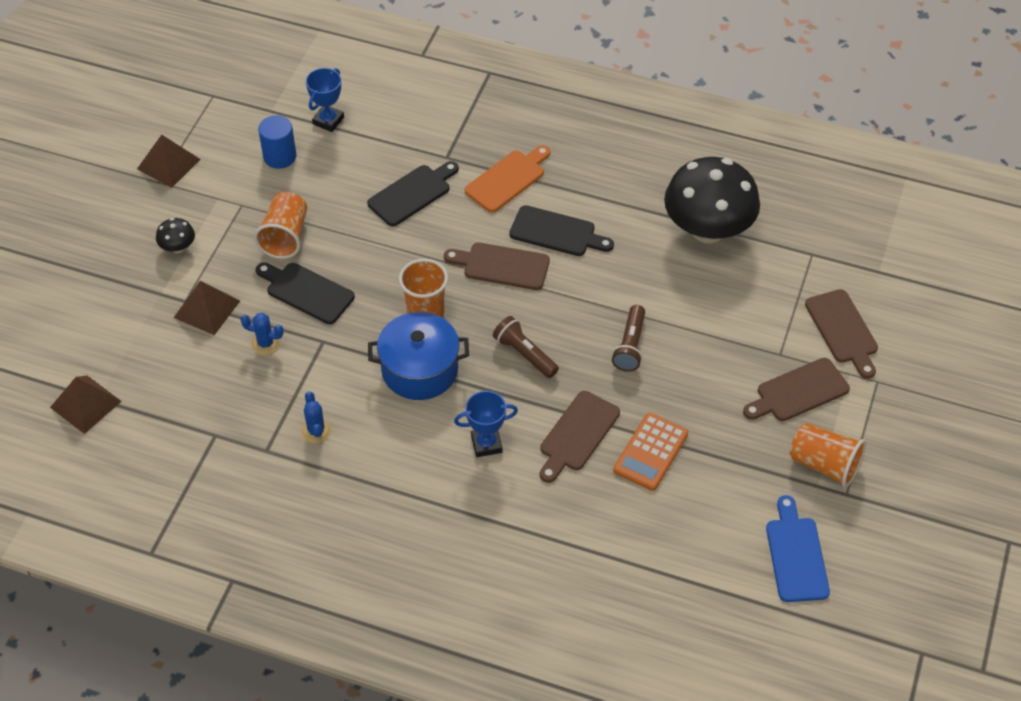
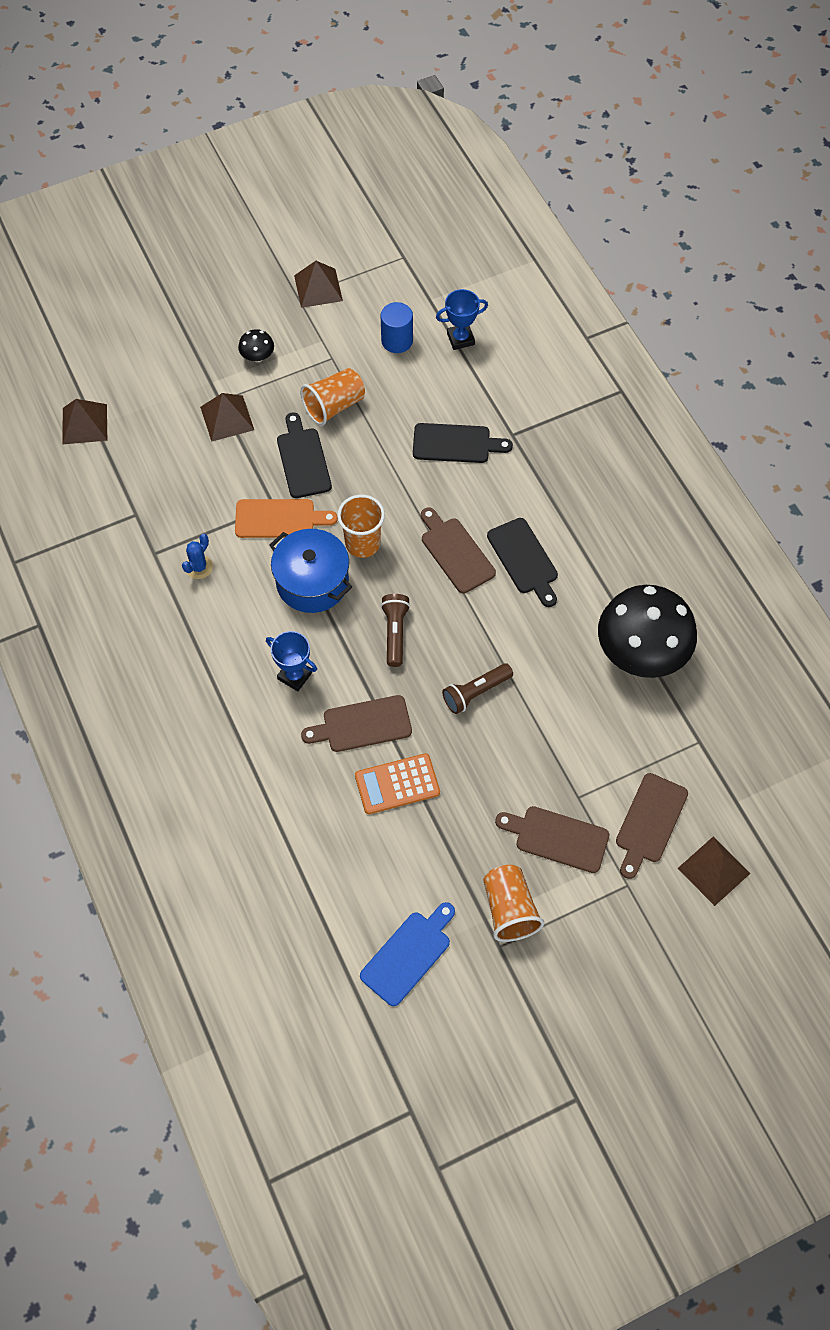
camera: 45 degrees right, 10 degrees up
(265, 343) = (236, 475): blue cactus -> none
(507, 179) = (536, 488): orange cutting board -> orange cutting board (279, 519)
(917, 325) = (714, 870): none -> brown pyramid

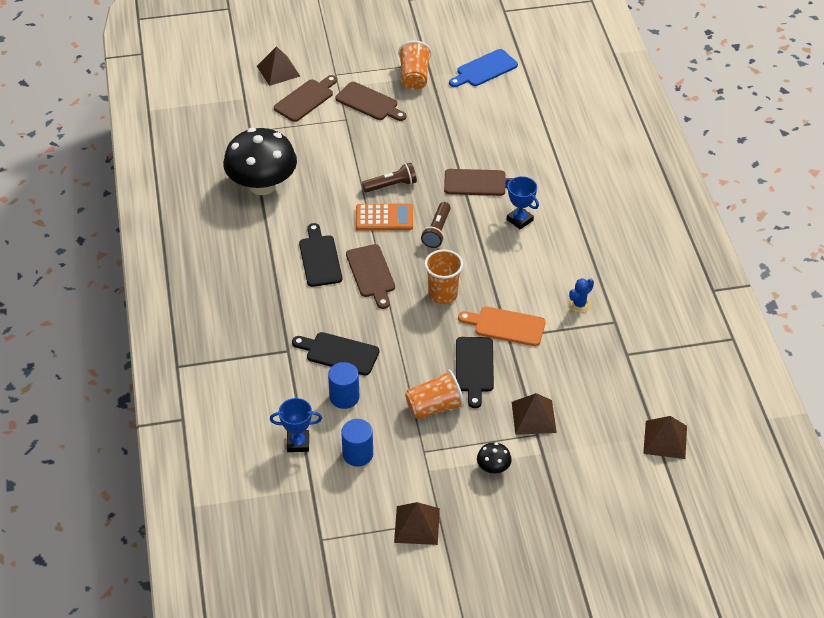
camera: 165 degrees left, 15 degrees down
(312, 582) = (491, 276): blue pot -> none
(397, 784) = (464, 147): orange calculator -> orange calculator (384, 218)
(432, 396) = (344, 397): none -> blue cylinder

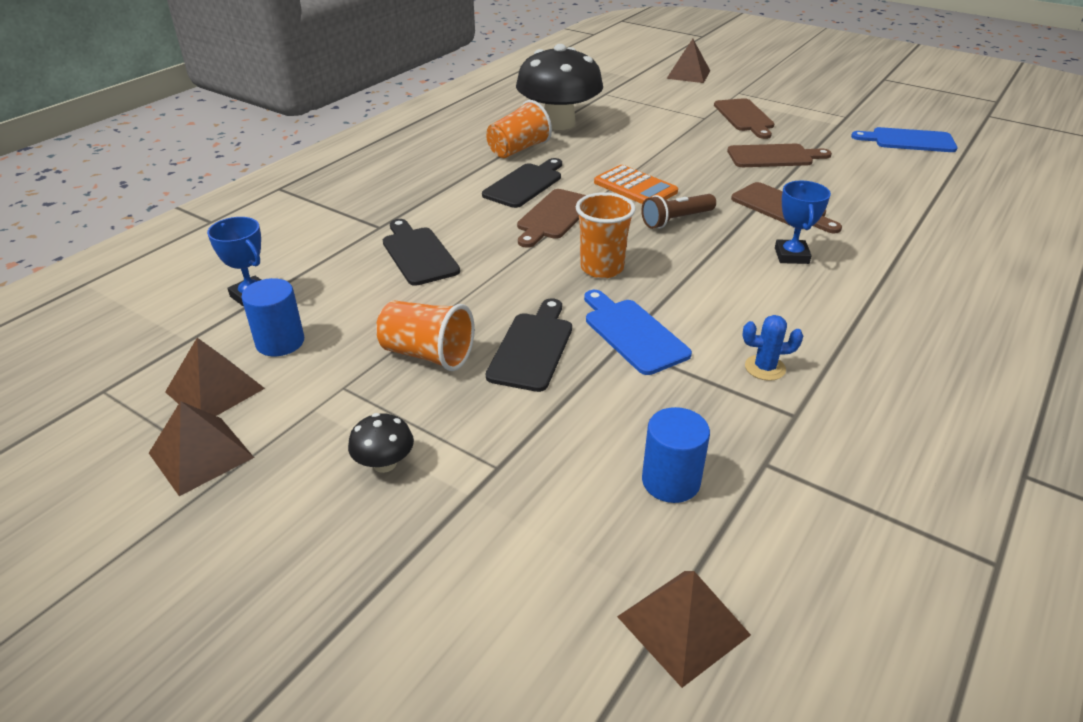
camera: 45 degrees right, 10 degrees down
(306, 99) = (686, 95): brown cutting board -> brown cutting board (773, 156)
(344, 397) = (359, 288): blue cylinder -> blue cylinder (670, 481)
(391, 185) = (680, 171): brown flashlight -> none
(414, 77) = (818, 119): orange cup -> orange cup (518, 149)
(474, 368) = (532, 348): black cutting board -> black cutting board turned 150 degrees clockwise
(506, 326) = (633, 333): orange cutting board -> blue cutting board
(533, 417) = (524, 445): brown pyramid -> brown pyramid (215, 390)

